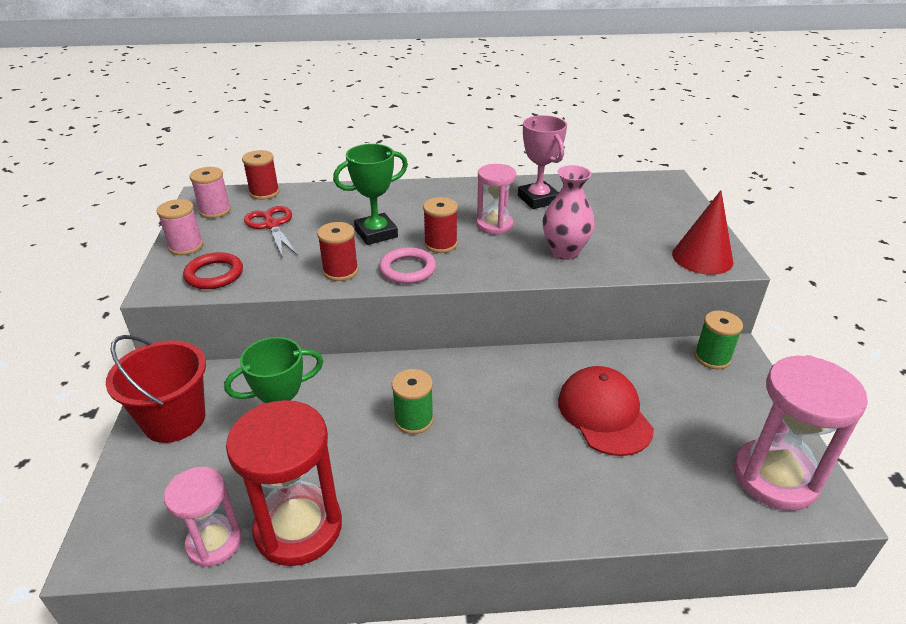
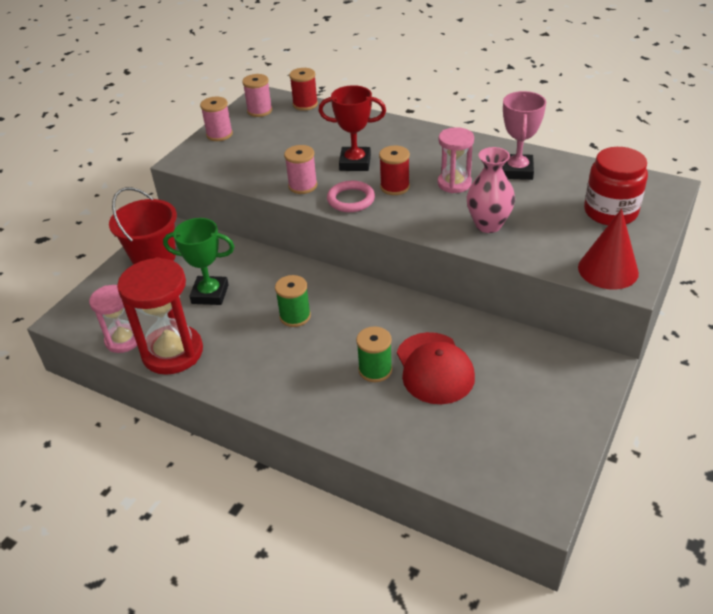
camera: 35 degrees right, 5 degrees up
(214, 274) = (220, 162): red ring -> none
(272, 225) = (288, 134): red scissors -> none
(340, 271) = (303, 186): red spool -> pink spool
(376, 233) = (355, 163): green trophy -> red trophy
(604, 413) = (434, 368): red cap -> red cap turned 150 degrees clockwise
(649, 211) = (610, 212): none -> red jar
(712, 358) = (574, 364): green spool -> green spool (375, 370)
(774, 477) = (521, 470): pink hourglass -> none

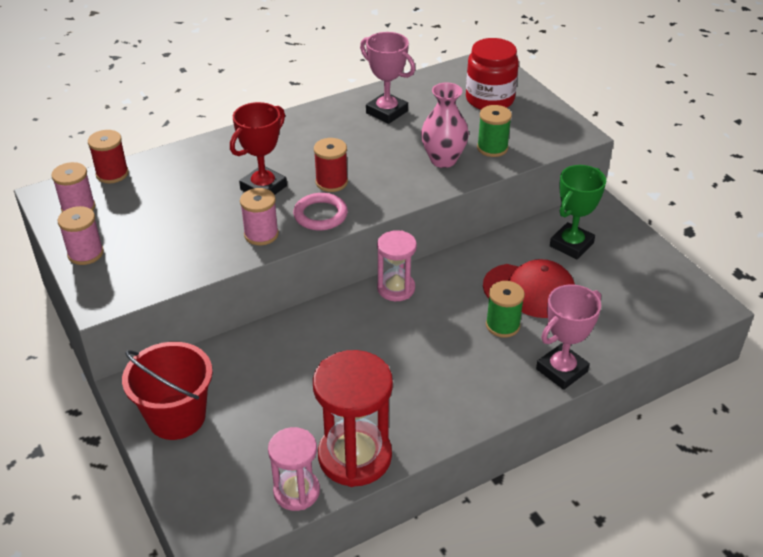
camera: 60 degrees left, 0 degrees up
(210, 294) = (290, 394): green trophy -> green trophy (571, 245)
(295, 316) = (385, 345): green spool -> green spool (492, 148)
(352, 429) = (561, 370): none -> pink trophy
(454, 183) = (366, 150): pink hourglass -> pink hourglass (396, 288)
(608, 270) = (555, 135): red cone -> none

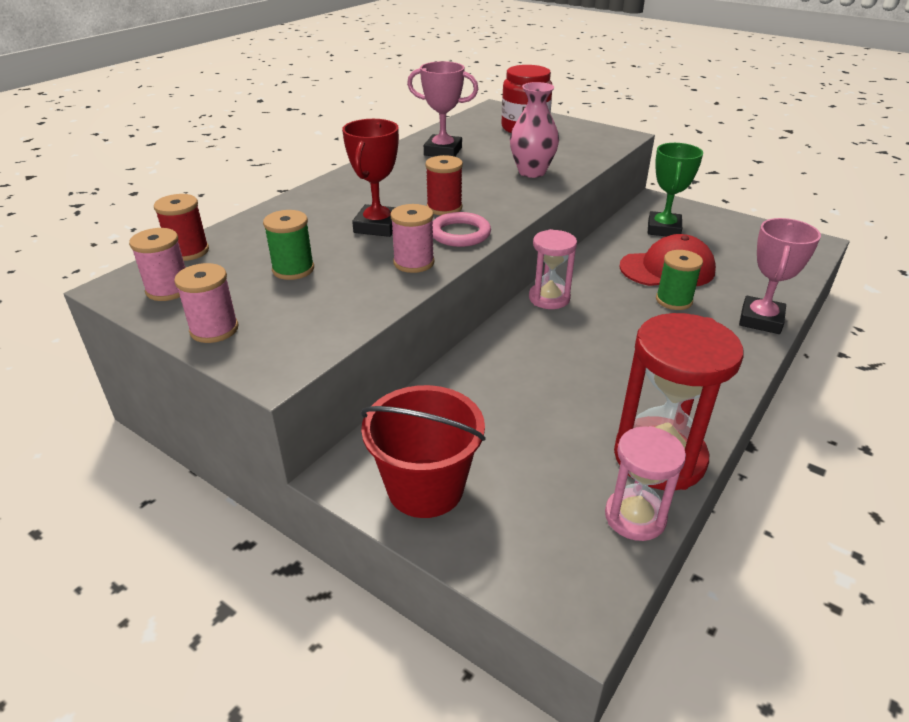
camera: 25 degrees left, 5 degrees down
(492, 148) = (565, 157): green spool -> green spool (293, 269)

